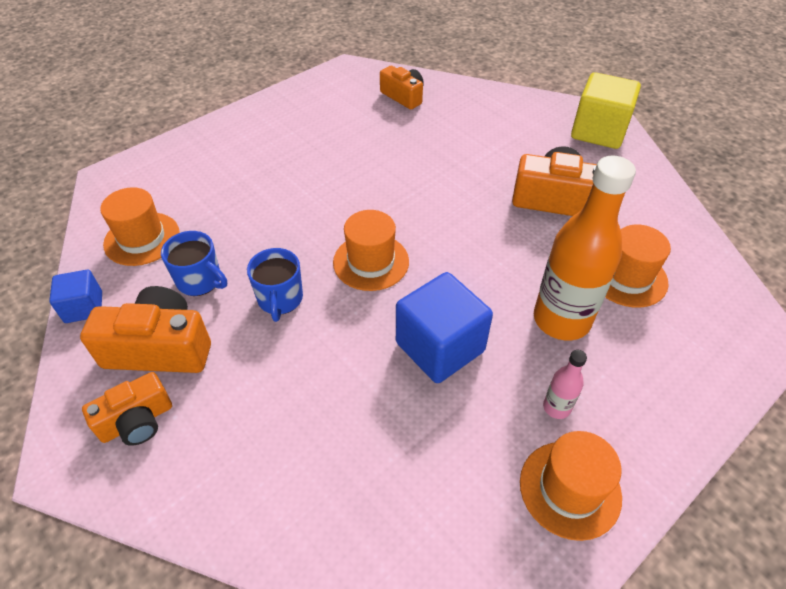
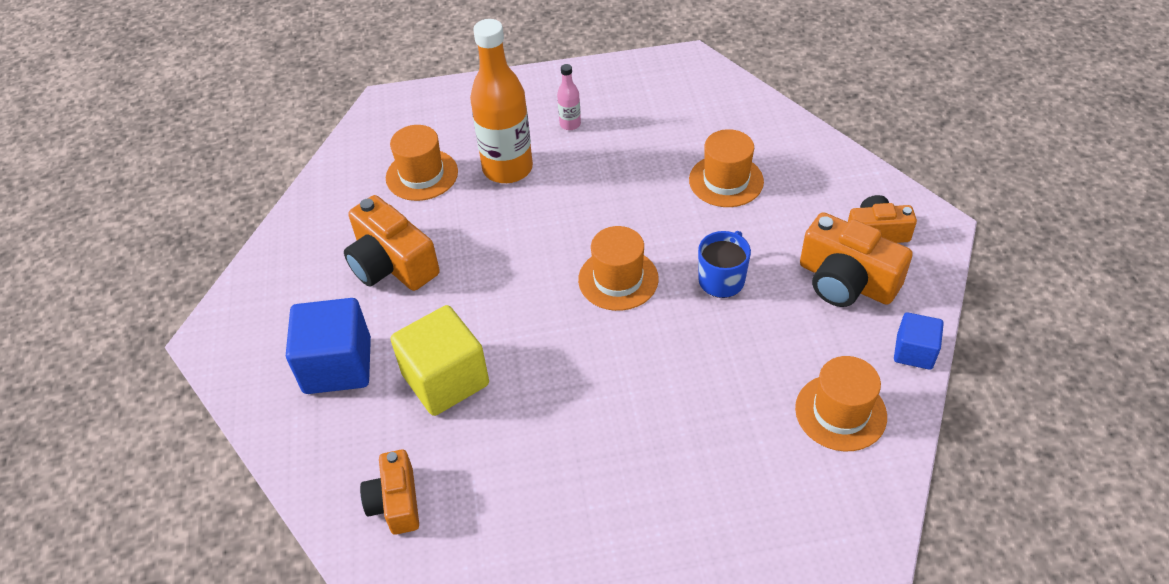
camera: 145 degrees left, 0 degrees up
(200, 281) = (790, 331): blue mug -> none
(440, 347) = (615, 189): blue cube -> blue cube (337, 365)
(570, 489) = (604, 89): orange hat -> orange hat (726, 181)
(598, 131) = (248, 321): yellow cube -> yellow cube (445, 379)

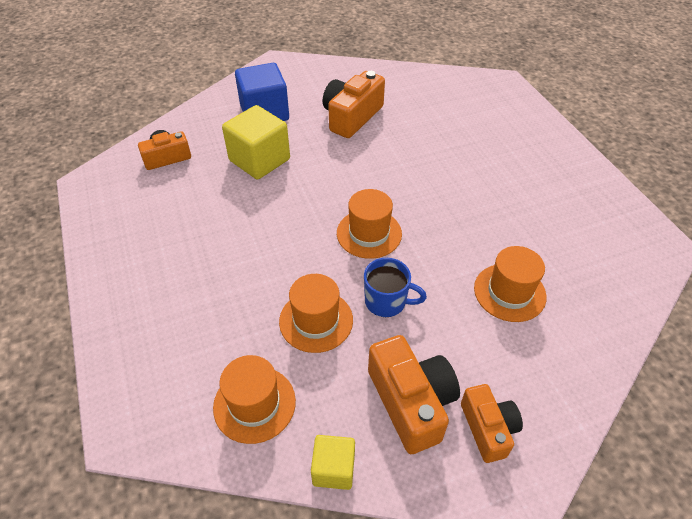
camera: 75 degrees right, 0 degrees up
(422, 175) = (439, 113): orange hat -> orange hat (316, 320)
(507, 168) = (463, 153): orange bottle -> none
(570, 124) = (531, 179): pink bottle -> none
(846, 281) = (411, 402): orange camera -> orange camera turned 135 degrees clockwise
(914, 352) = (333, 469): blue cube -> yellow cube

